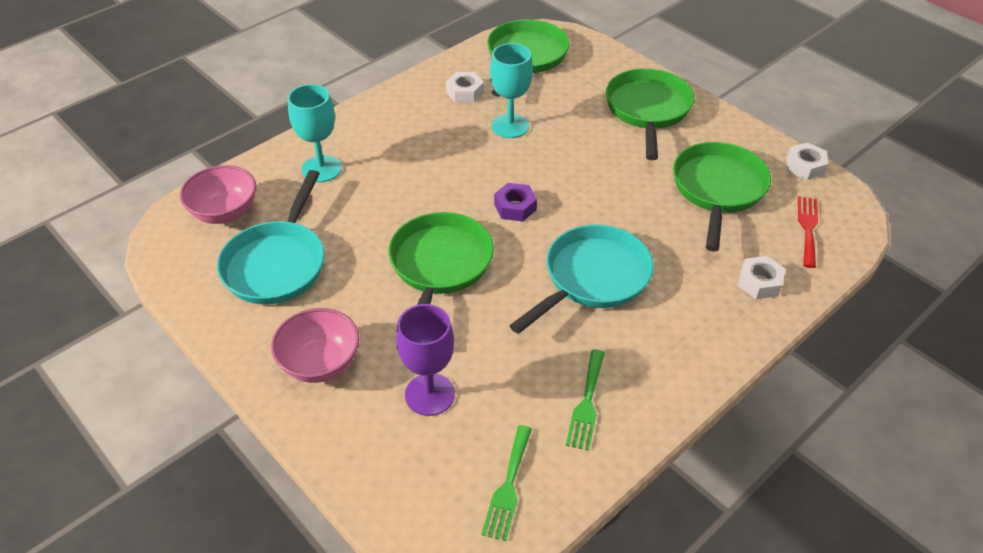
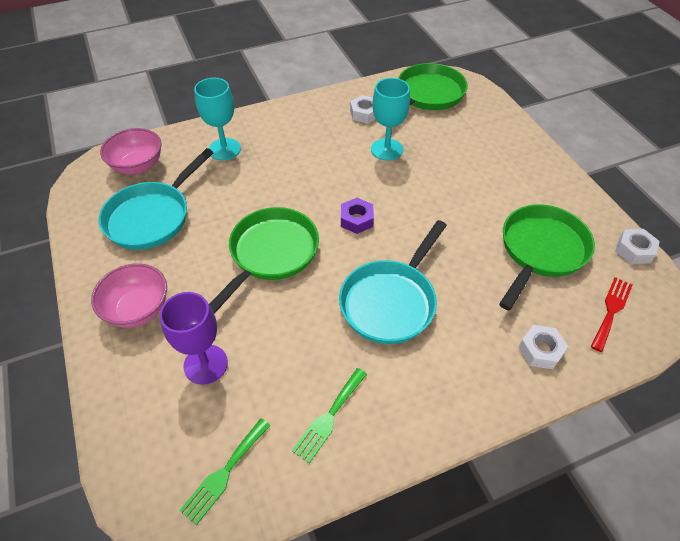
camera: 20 degrees right, 5 degrees up
(592, 278) = (390, 301): turquoise pan -> turquoise pan turned 150 degrees clockwise
(648, 110) = (510, 163): green pan -> none

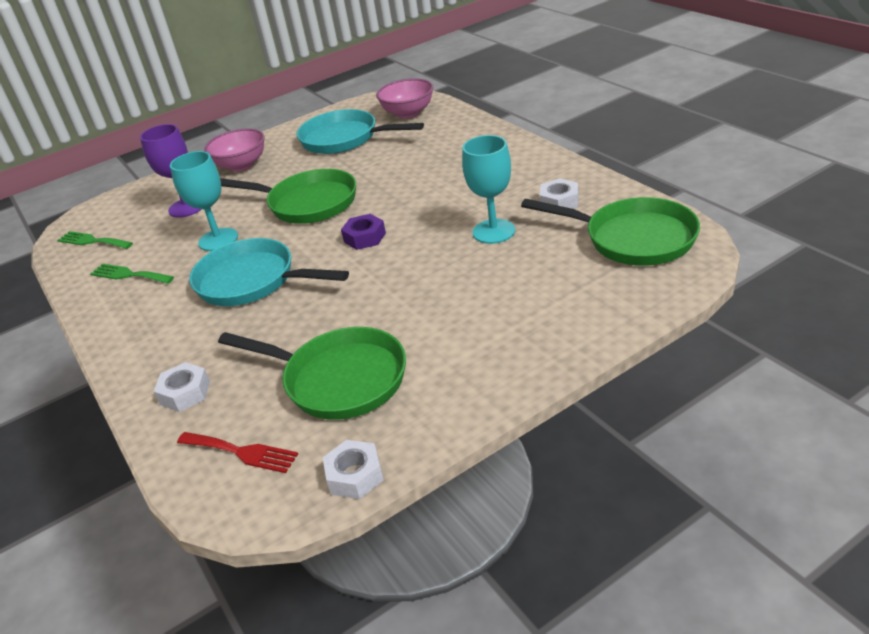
camera: 85 degrees right, 15 degrees down
(224, 149) = (449, 142): turquoise goblet -> turquoise goblet (218, 239)

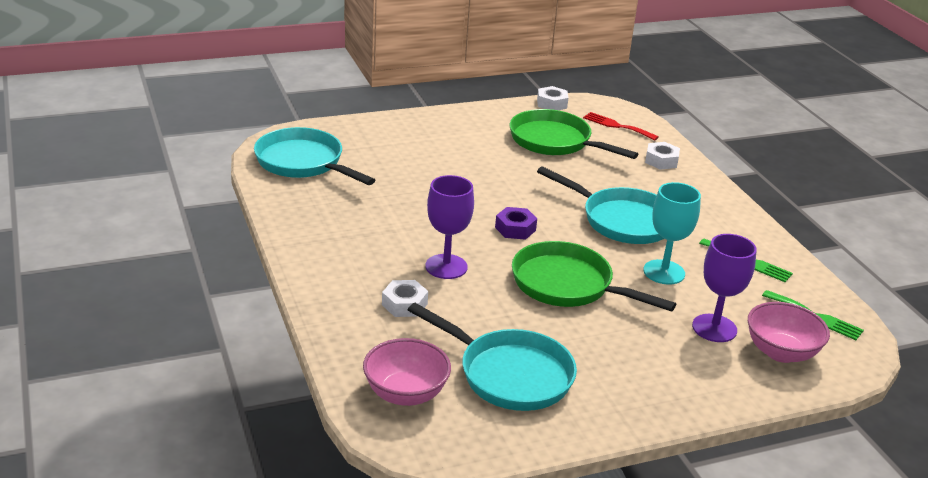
camera: 175 degrees left, 5 degrees down
(241, 165) = (656, 377): pink bowl -> pink bowl (781, 352)
(417, 186) = (446, 267): none -> purple goblet
(493, 231) = (401, 199): turquoise goblet -> none
(559, 202) = (328, 207): white nut -> white nut (404, 304)
(633, 239) = (303, 163): green pan -> turquoise pan

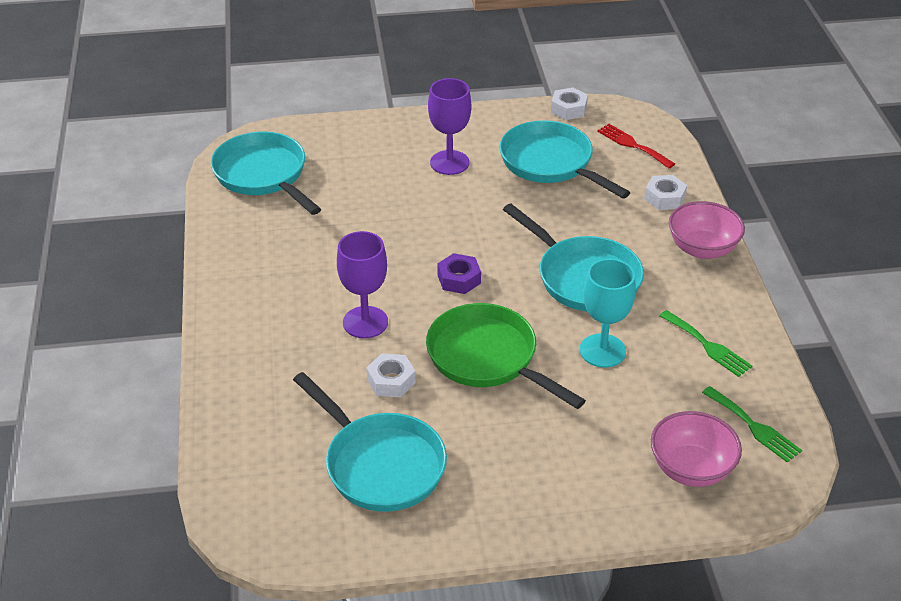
camera: 15 degrees right, 10 degrees up
(404, 304) = (304, 366): white nut -> white nut (391, 381)
(405, 394) = (265, 475): pink bowl -> pink bowl (702, 249)
(555, 141) = (550, 163): green pan -> turquoise pan
(714, 328) = (628, 430): purple goblet -> purple goblet (449, 163)

